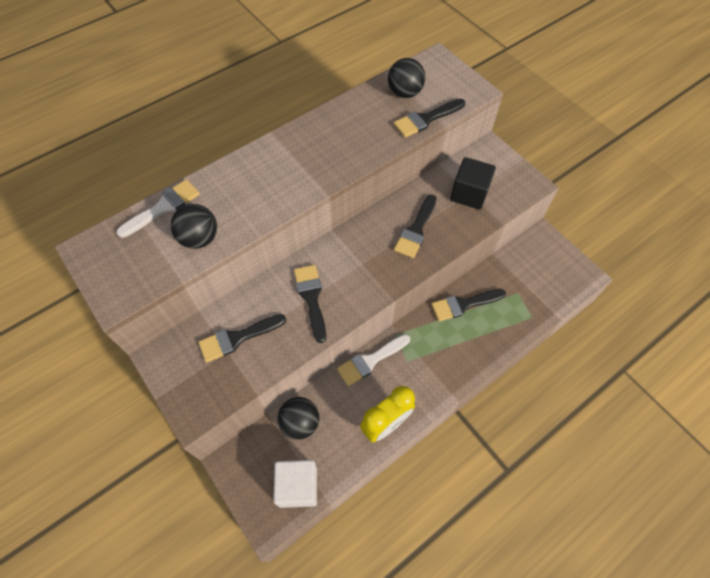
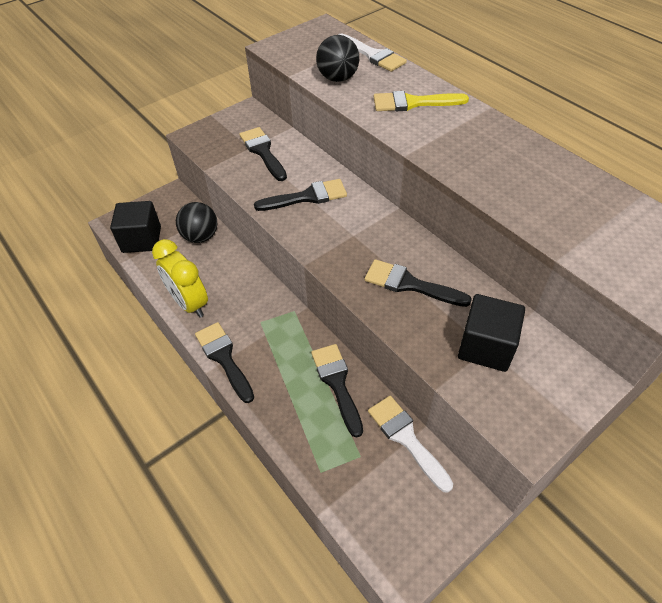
camera: 90 degrees right, 10 degrees down
(255, 182) = (413, 103): none -> yellow brush
(298, 486) = (141, 239): white cube -> black cube
(370, 360) = (262, 288): white brush -> white brush (406, 438)
(404, 93) = (610, 216): black ball -> none
(426, 119) = (564, 239): black brush -> black brush (224, 358)

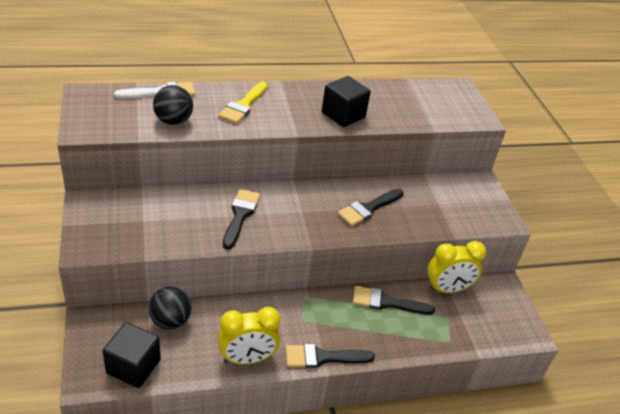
camera: 70 degrees left, 10 degrees down
(263, 152) = (158, 215): black brush -> none
(406, 438) = (447, 289): white brush -> yellow clock
(486, 346) = (437, 203): black cube -> black cube (343, 115)

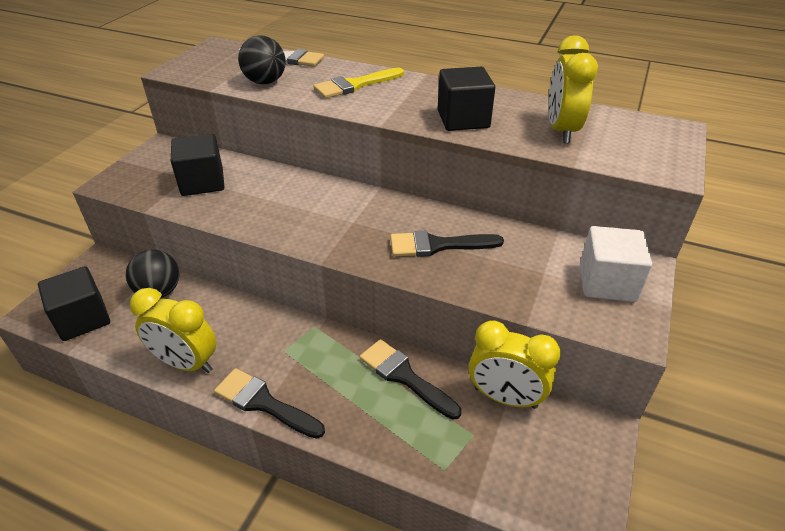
camera: 40 degrees right, 0 degrees up
(162, 220) = (202, 182): none -> black cube
(240, 216) = (281, 203): black brush -> none
(405, 107) = (561, 130): none -> yellow clock
(472, 197) = (607, 282): none -> white cube

